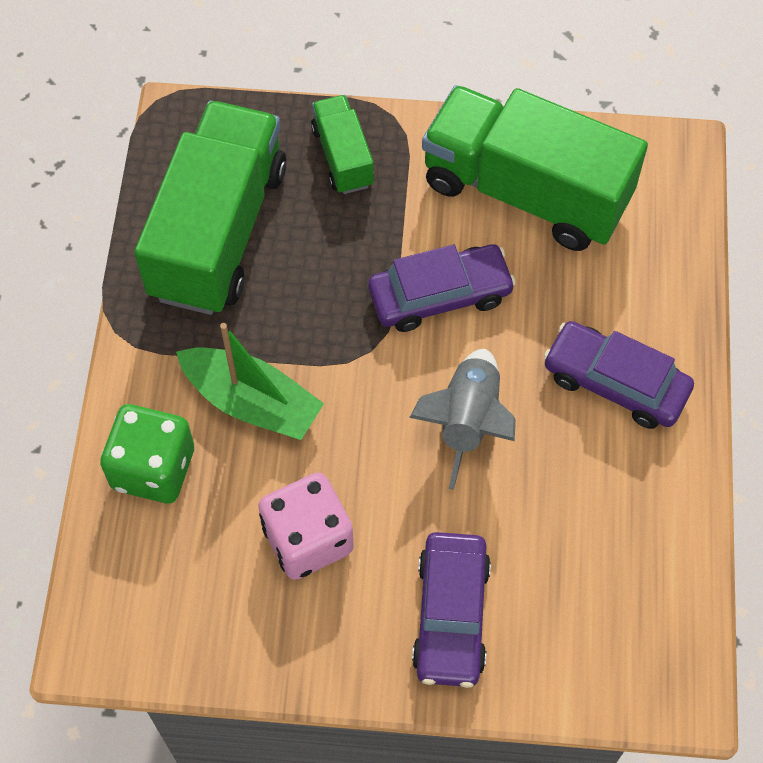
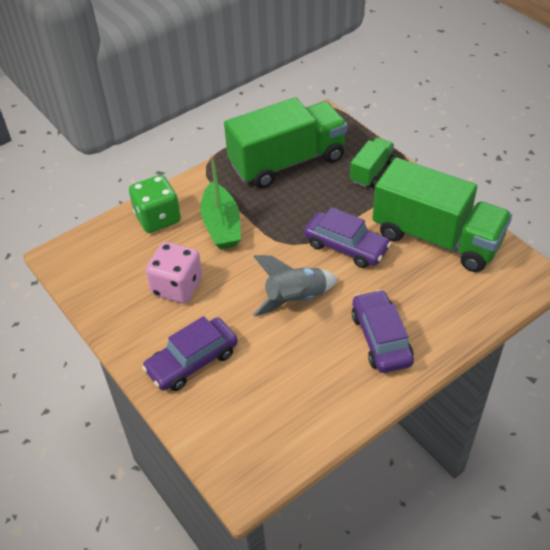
camera: 50 degrees right, 15 degrees down
(526, 192) = (436, 238): green truck -> green truck turned 135 degrees clockwise

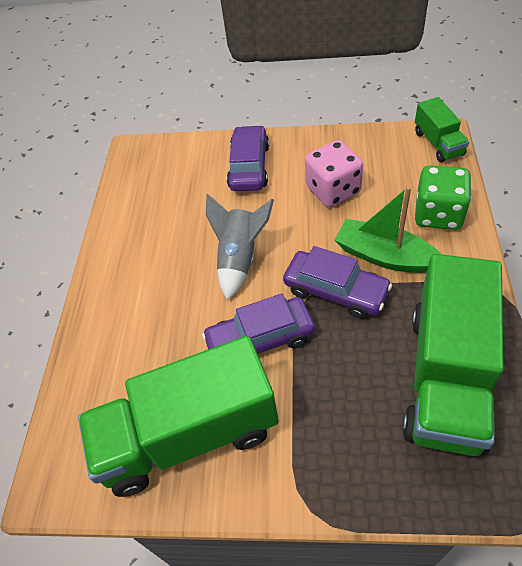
camera: 135 degrees right, 5 degrees up
(371, 171) = (353, 459): green truck -> green truck (438, 143)
(381, 338) = (140, 290): purple car -> purple car (335, 291)

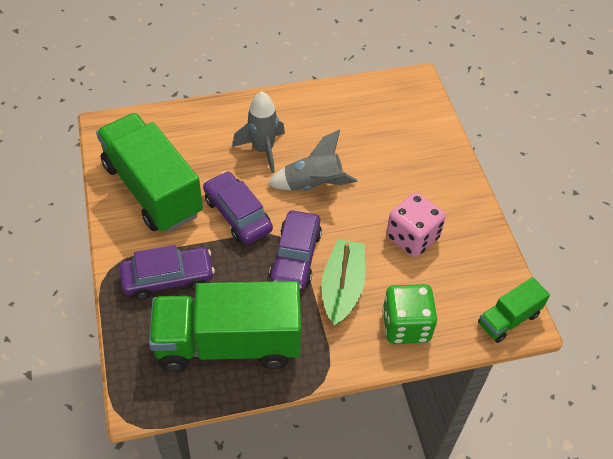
camera: 65 degrees right, 0 degrees up
(171, 298) = (263, 150): none -> grey rocket
(249, 167) = (422, 168): purple car -> purple car (168, 278)

